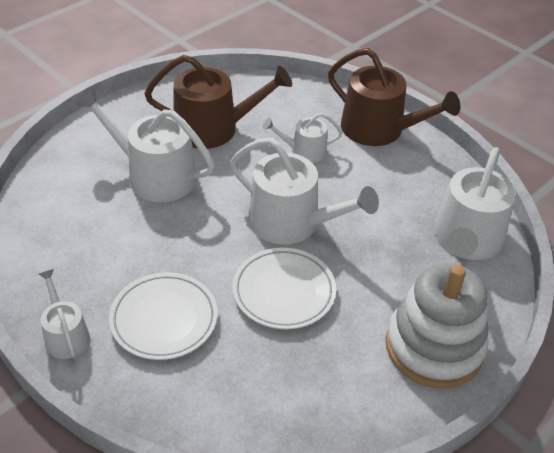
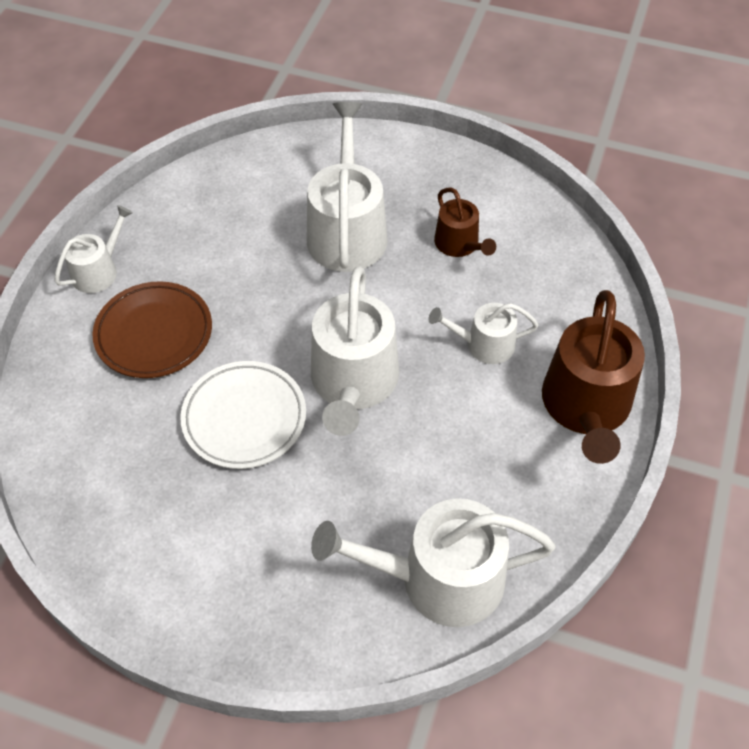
camera: 65 degrees right, 10 degrees up
(164, 319) = (154, 334): white plate -> brown plate
(214, 128) = (459, 244): brown watering can -> brown watering can, size x0.54
(304, 151) = (484, 344): white watering can -> white watering can turned 60 degrees counterclockwise
(434, 347) = (240, 597): white stacking toy -> none

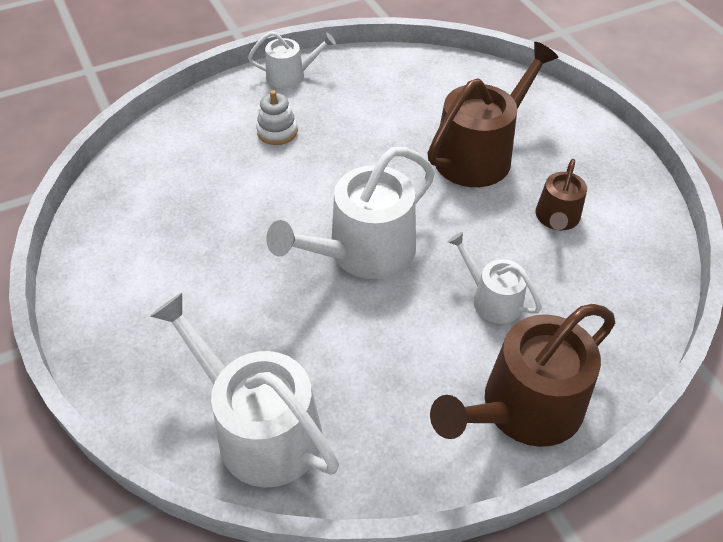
camera: 45 degrees right, 5 degrees down
(154, 334) = (277, 131): brown plate -> white stacking toy
(244, 418) = (267, 219): white plate -> none
(347, 230) = (479, 154): white watering can -> brown watering can

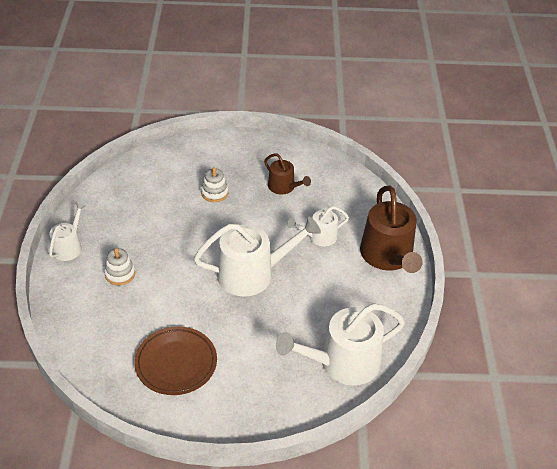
camera: 65 degrees left, 5 degrees down
(165, 239) = (176, 363): none -> brown plate
(363, 252) = (252, 273): white watering can -> white watering can turned 90 degrees counterclockwise
(479, 154) = (214, 193): brown watering can -> white stacking toy

